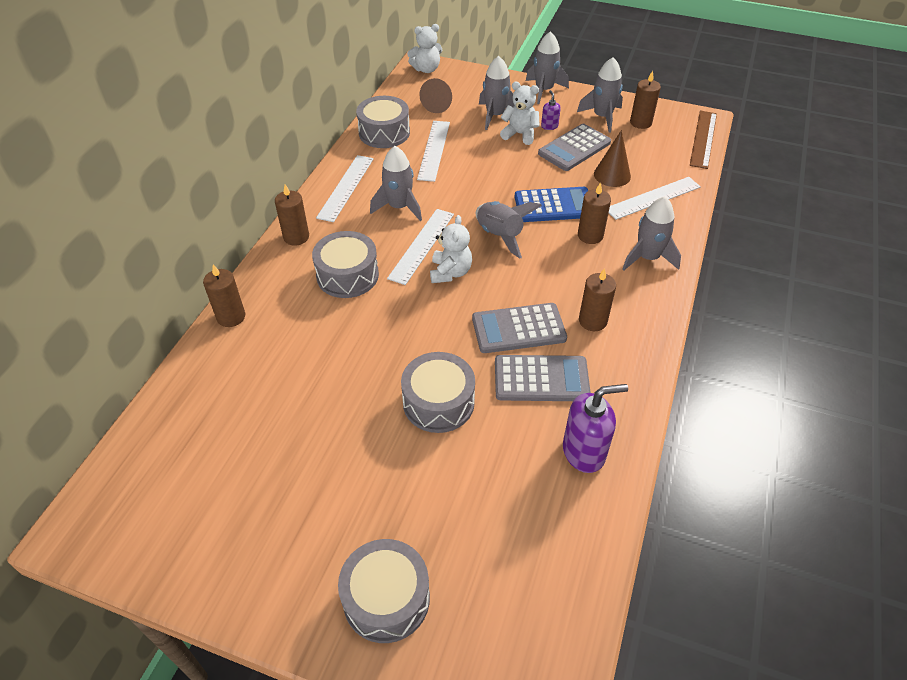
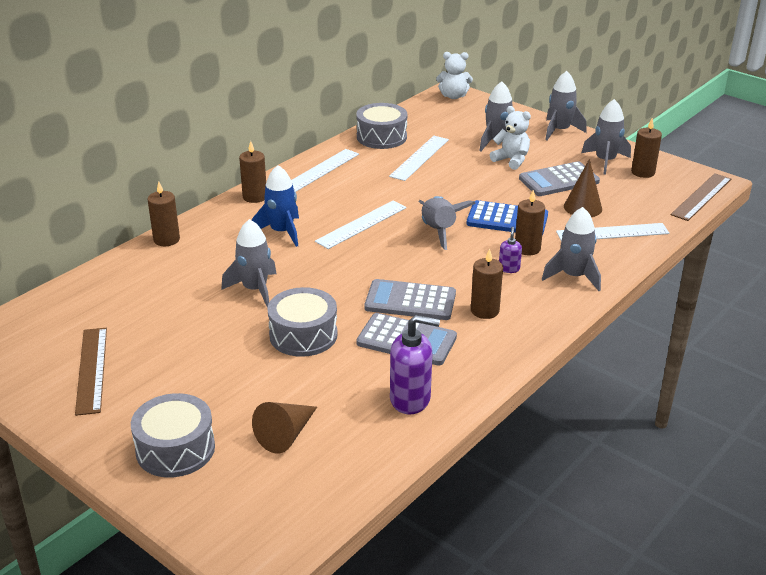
camera: 20 degrees right, 15 degrees down
(238, 519) = (92, 370): none -> brown ruler
(347, 275) = (282, 232): grey drum -> blue rocket
(399, 207) = (359, 193): grey rocket -> grey rocket (255, 289)
(439, 103) = (448, 123): brown cone -> brown cone (286, 435)
(450, 272) = (375, 248): white teddy bear -> none
(549, 126) = (545, 159): purple soap dispenser -> purple soap dispenser (509, 268)

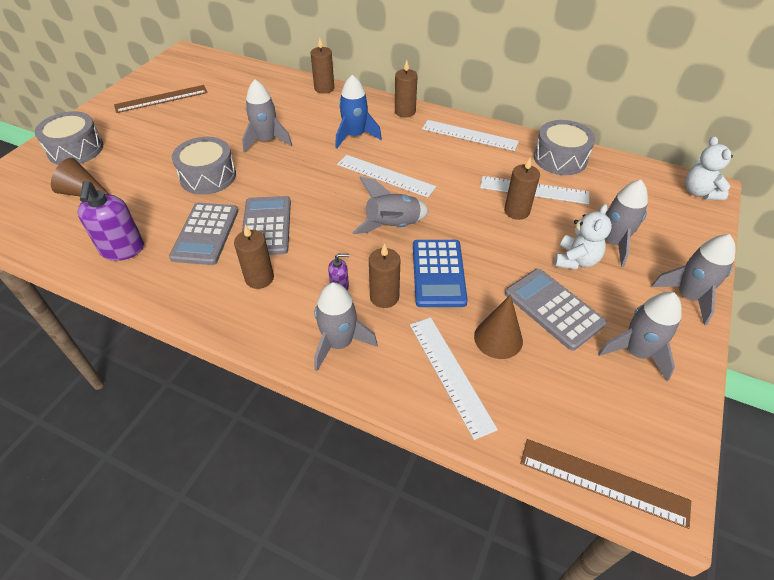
camera: 75 degrees right, 15 degrees up
(643, 172) = (632, 399): brown candle -> brown candle (516, 211)

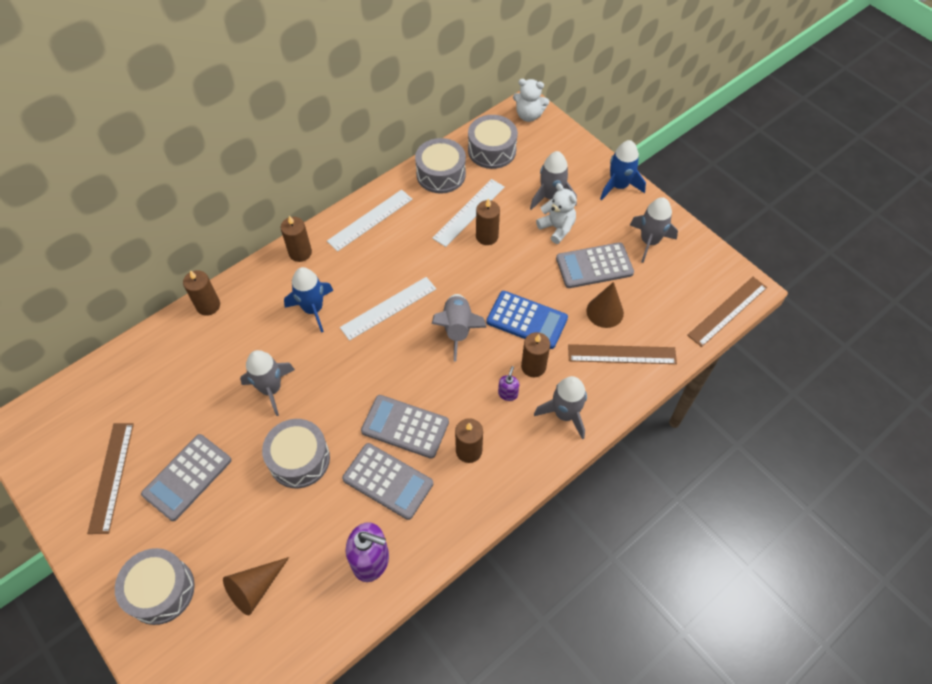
camera: 65 degrees left, 10 degrees up
(172, 129) = (187, 477): none -> grey calculator
(450, 374) = (622, 354): white ruler -> brown ruler
(624, 181) = (492, 150): none -> grey drum
(688, 296) = (618, 186): grey rocket -> blue rocket

